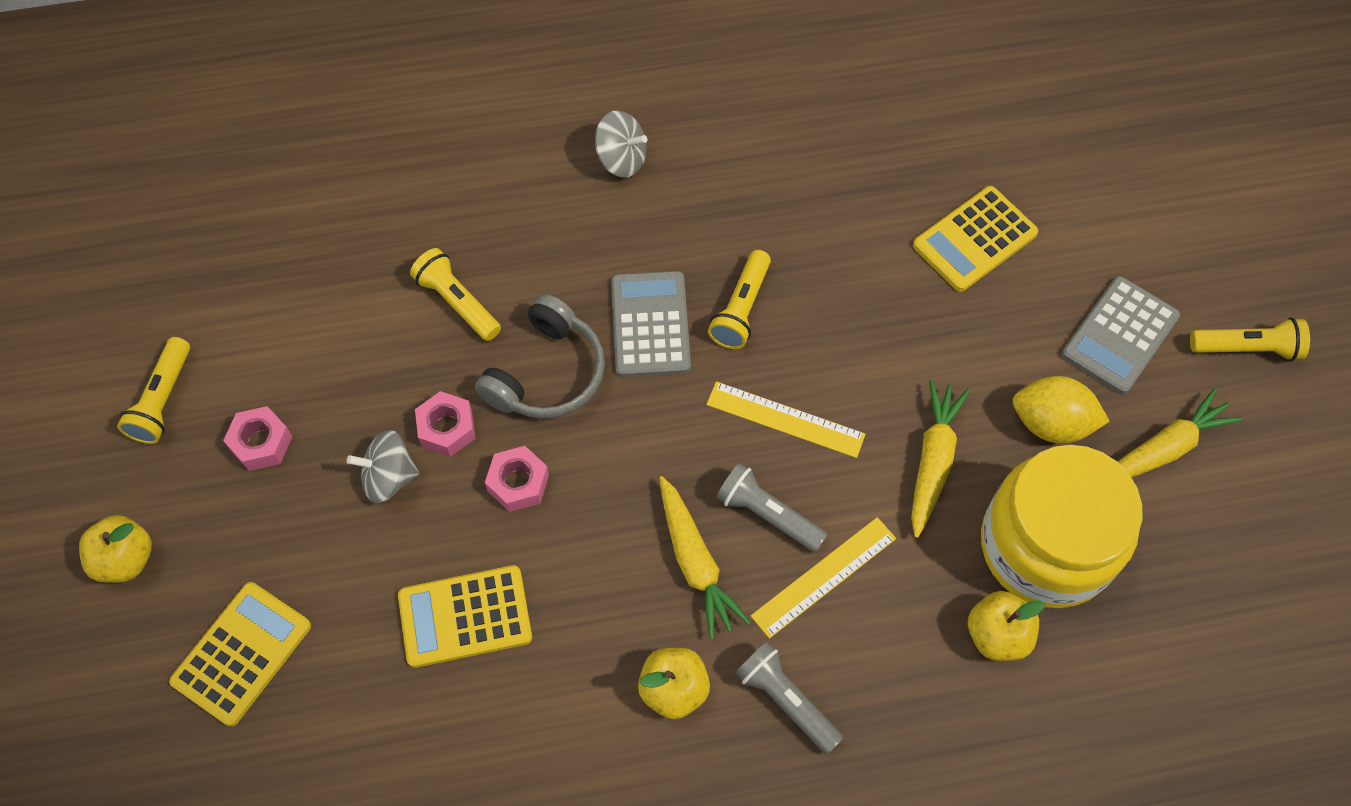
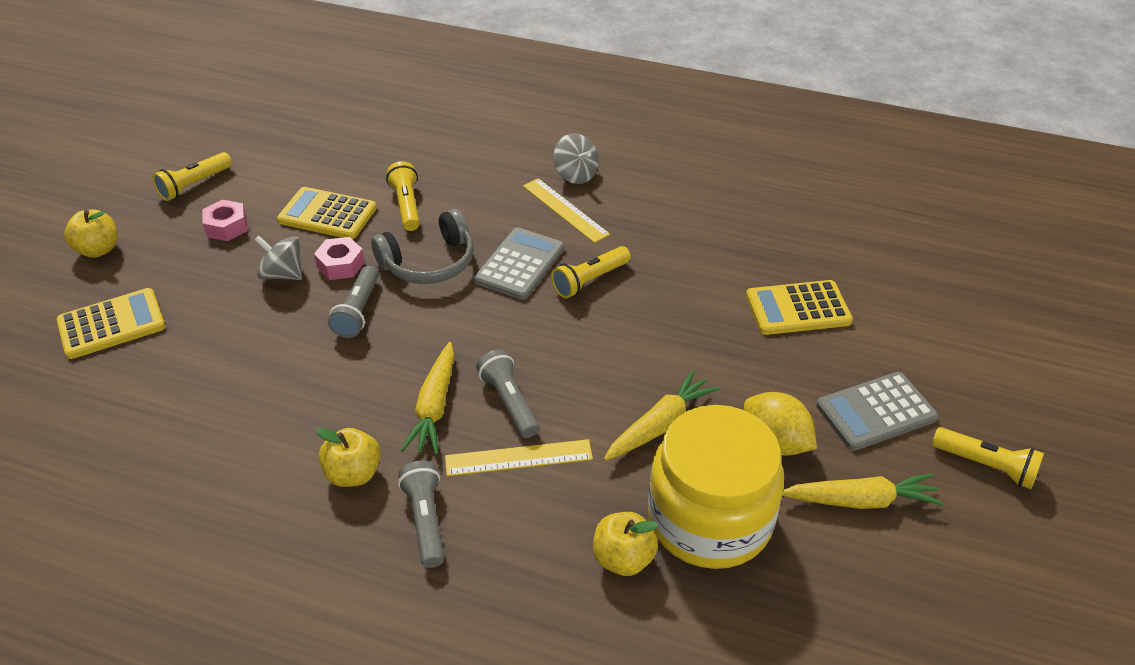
camera: 30 degrees right, 20 degrees down
(465, 617) = (258, 367): yellow calculator -> yellow calculator (327, 214)
(518, 483) = (358, 311): pink nut -> grey flashlight
(785, 419) = (569, 353): yellow ruler -> yellow ruler (565, 210)

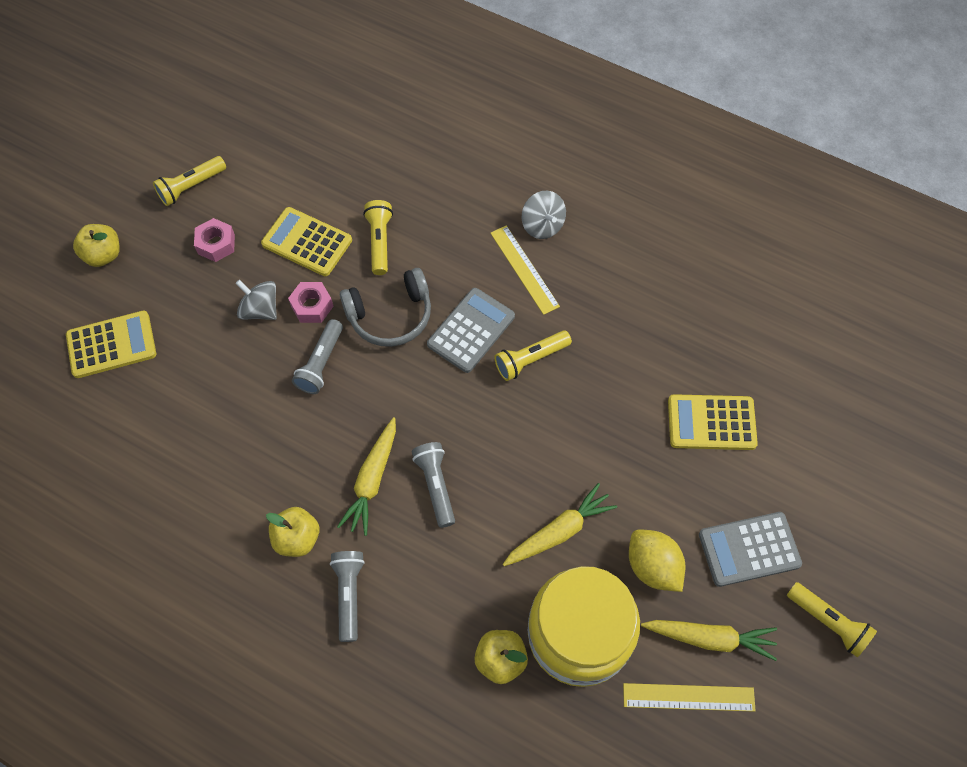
camera: 10 degrees right, 20 degrees up
(518, 458) = (434, 545): yellow ruler -> yellow ruler (688, 697)

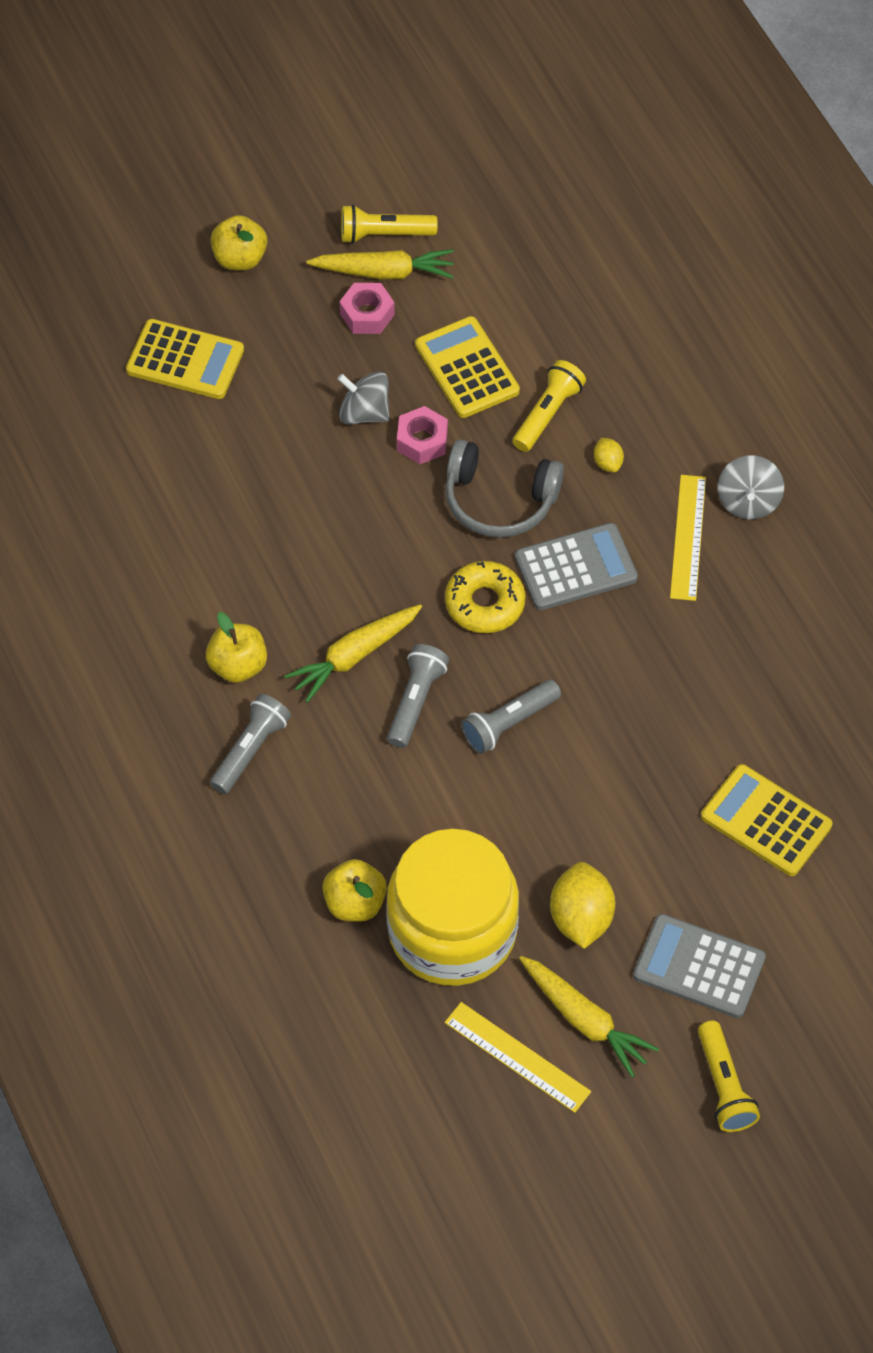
camera: 35 degrees right, 5 degrees down
(260, 309) = (364, 413): grey spinning top -> grey spinning top turned 45 degrees counterclockwise
(321, 363) = (387, 507): grey flashlight -> grey flashlight (509, 723)
(431, 390) = (485, 603): none -> yellow donut
(440, 251) = (608, 463): none -> yellow lemon
(530, 360) = (617, 637): yellow flashlight -> none
(559, 531) = (509, 824): yellow carrot -> yellow carrot (384, 272)

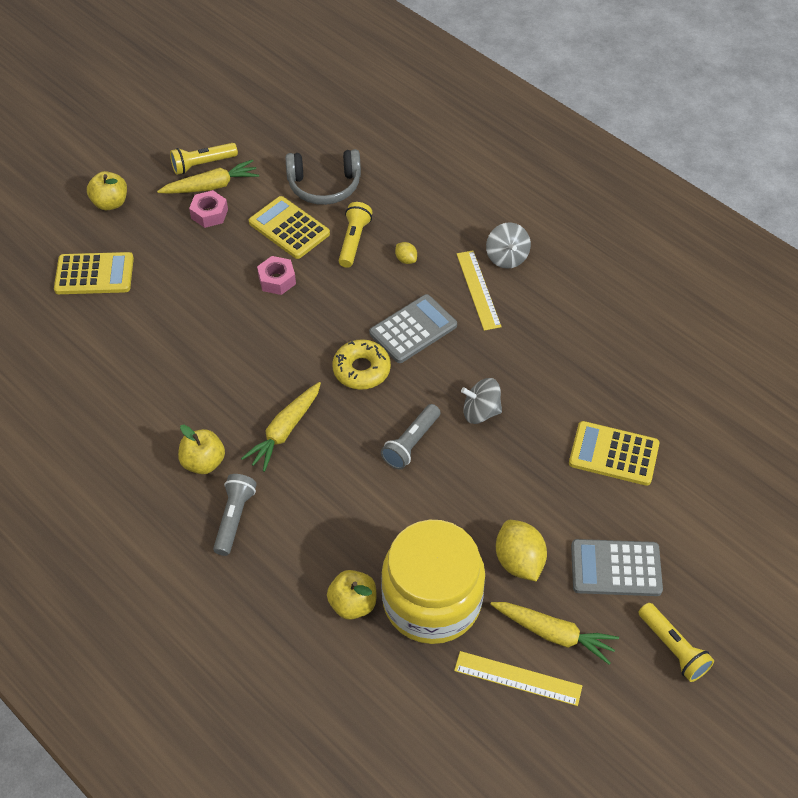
camera: 20 degrees left, 5 degrees down
(364, 413) = (231, 273): grey spinning top -> grey spinning top (480, 412)
(415, 701) = (340, 448): grey flashlight -> none
(499, 500) = (344, 302): grey headphones -> grey headphones (324, 185)

